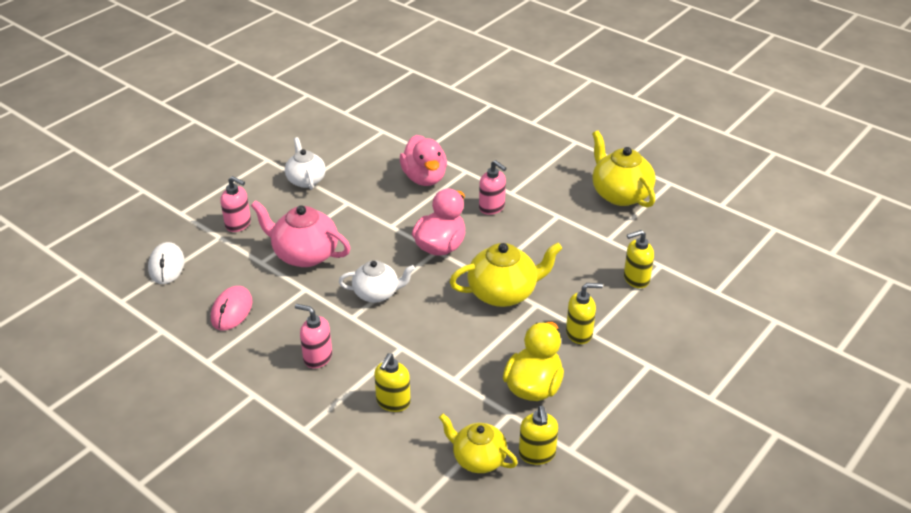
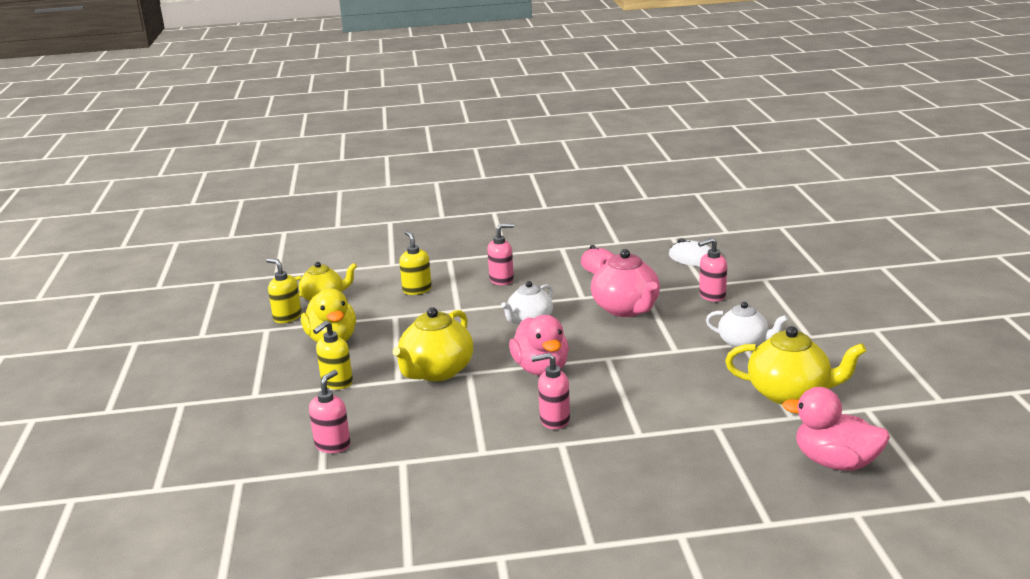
camera: 135 degrees right, 15 degrees down
(304, 254) = (626, 309): pink teapot -> pink teapot turned 90 degrees clockwise
(424, 178) = (660, 404): pink duck -> pink duck (835, 462)
(620, 194) = (449, 514): yellow teapot -> yellow teapot (790, 393)
(636, 279) = (333, 445): yellow soap dispenser -> pink soap dispenser

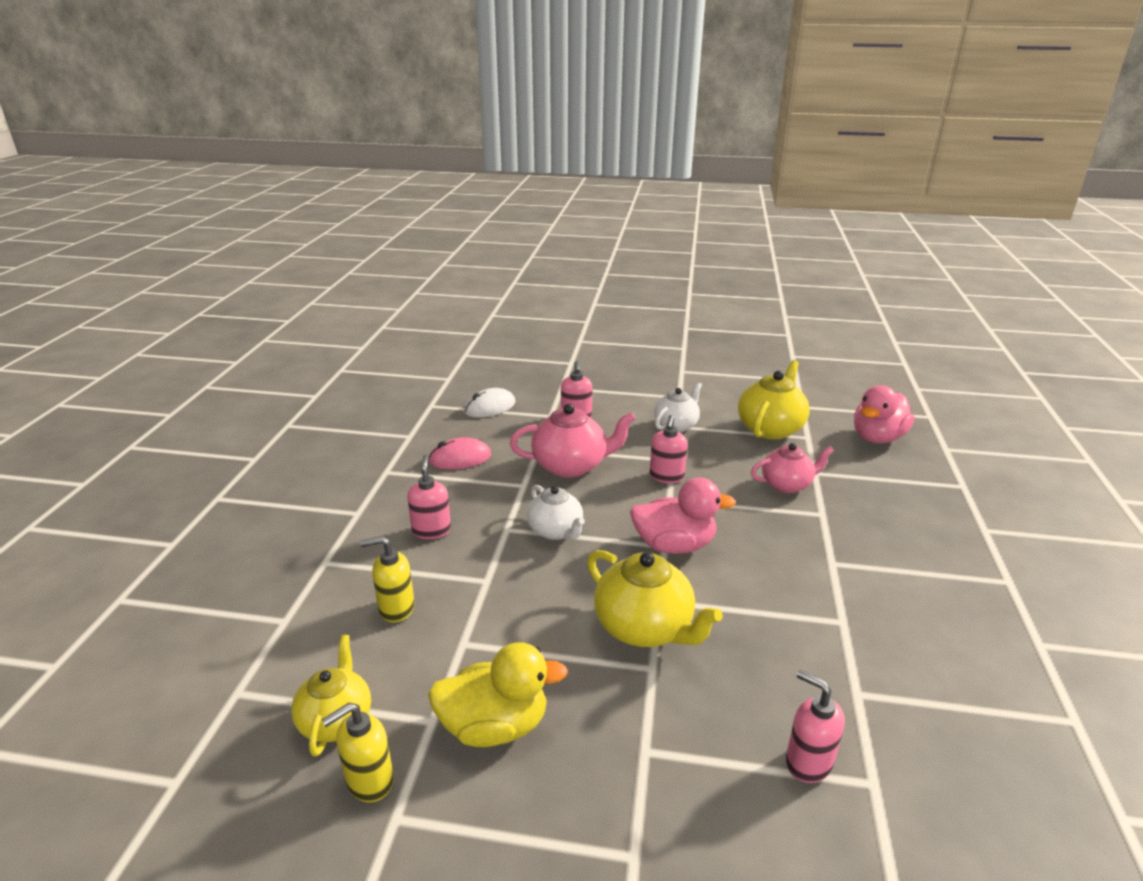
camera: 75 degrees left, 5 degrees up
(336, 383) = (633, 737): yellow soap dispenser -> none
(554, 420) = (785, 558): pink soap dispenser -> pink soap dispenser (666, 477)
(679, 412) = (787, 484): none -> pink teapot

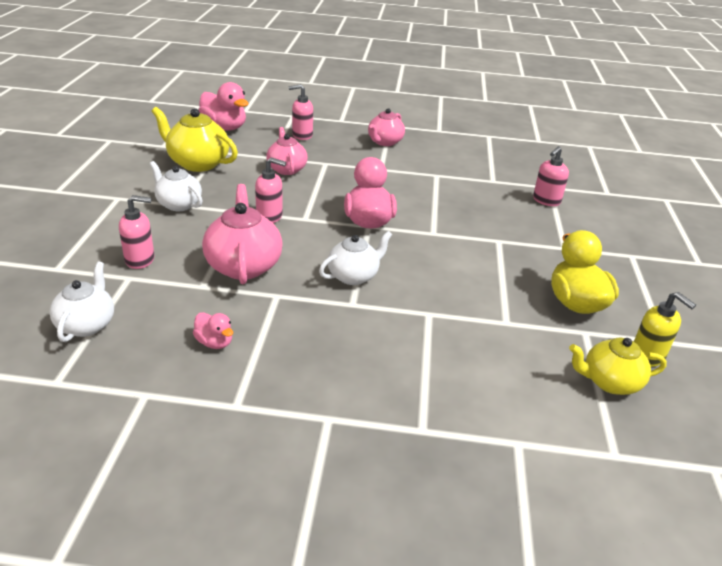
camera: 95 degrees left, 5 degrees up
(396, 608) = (478, 364): yellow soap dispenser -> none
(431, 530) = (358, 353): pink soap dispenser -> pink soap dispenser (302, 135)
(460, 458) = (214, 342): pink mouse -> pink duck
(490, 407) = (87, 324): white mouse -> white teapot
(645, 628) = (463, 240): yellow teapot -> none
(932, 572) = (384, 142): none -> pink teapot

